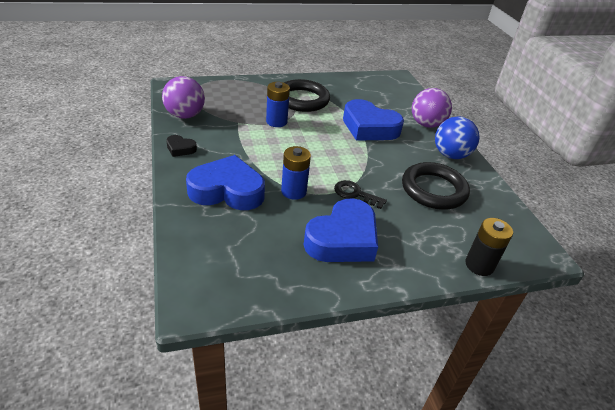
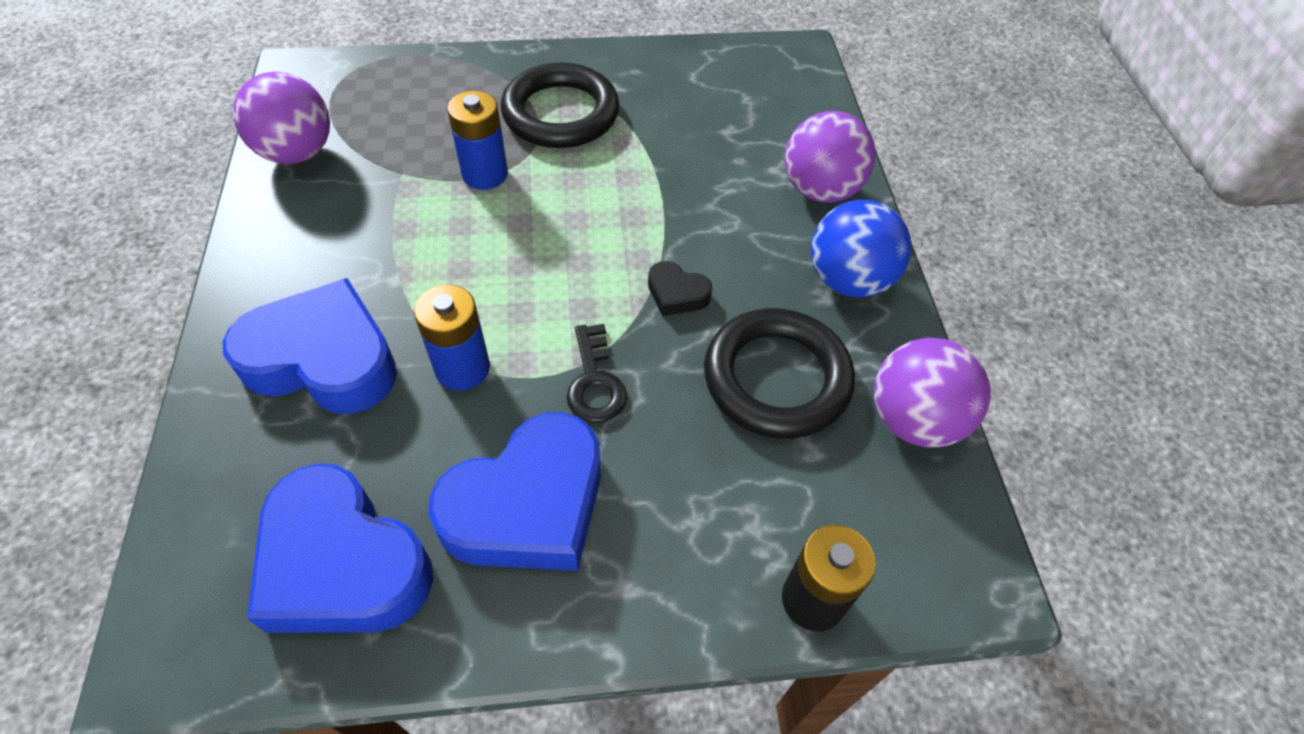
camera: 10 degrees right, 15 degrees up
(180, 149) = (261, 242): black heart -> black heart (677, 294)
(355, 194) = (595, 382): black key -> black key turned 135 degrees counterclockwise
(369, 127) = (685, 195): blue heart -> blue heart (342, 563)
(496, 201) = (913, 420): none -> purple ball

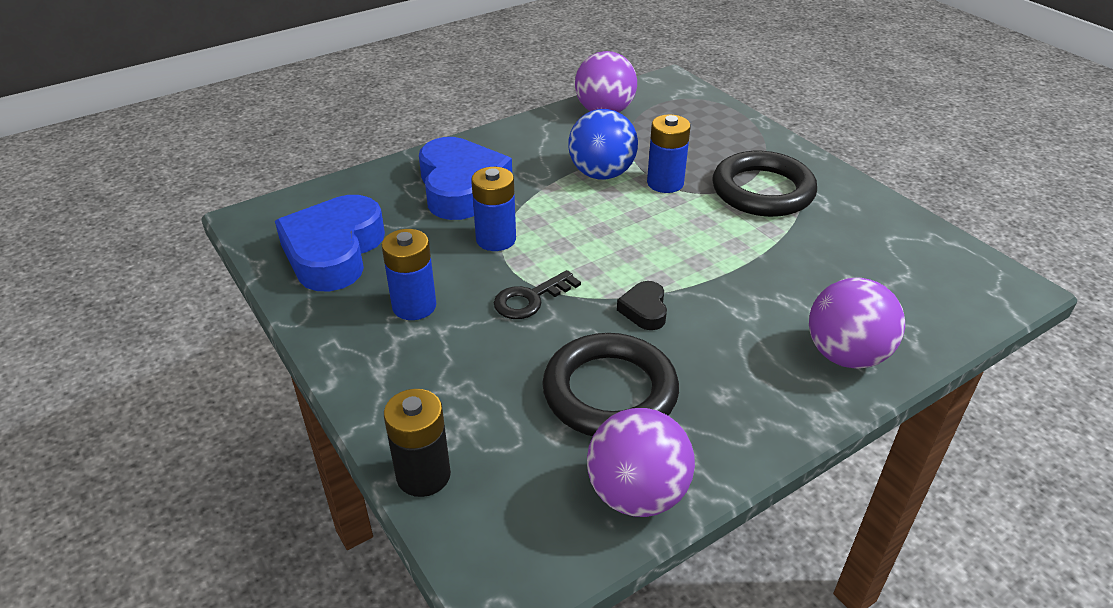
camera: 65 degrees right, 15 degrees down
(528, 505) = (414, 306): blue heart -> blue battery
(848, 280) = (756, 406): blue ball -> blue ball (601, 174)

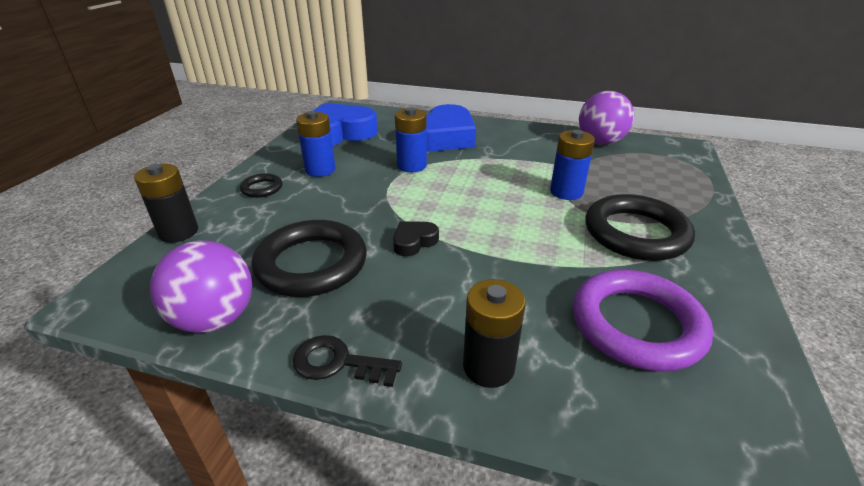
camera: 50 degrees right, 5 degrees down
(399, 369) = (262, 188): none -> black ring
(530, 299) = (371, 198): black key -> black key (338, 363)
(601, 174) = (533, 168): blue ball -> none
(846, 355) = (488, 367): purple ball -> black battery
(863, 261) = (636, 324): none -> purple ring

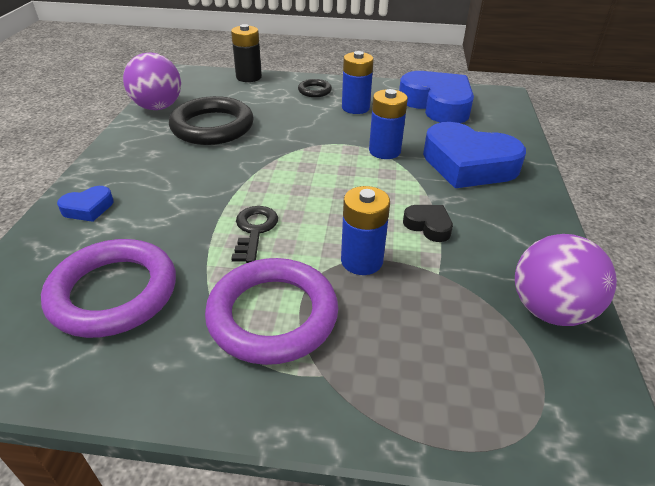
camera: 80 degrees right, 5 degrees up
(338, 363) = (110, 151): black key -> black key (254, 230)
(414, 242) = (243, 165): black heart -> black heart (428, 226)
(488, 367) = (88, 208): black battery -> blue heart
(635, 233) = (273, 315): black ring -> purple ring

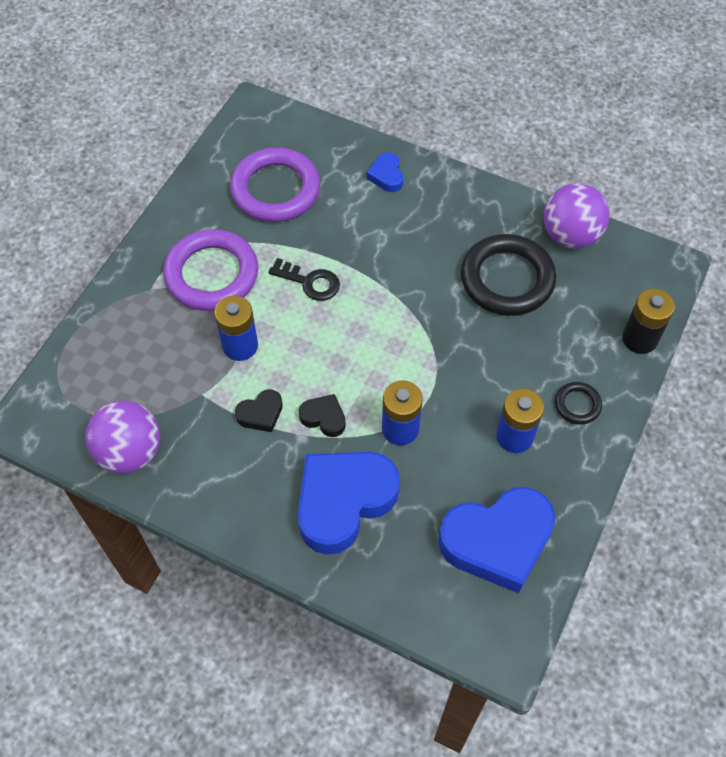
camera: 110 degrees right, 20 degrees up
(403, 189) = (324, 418): none -> black heart

